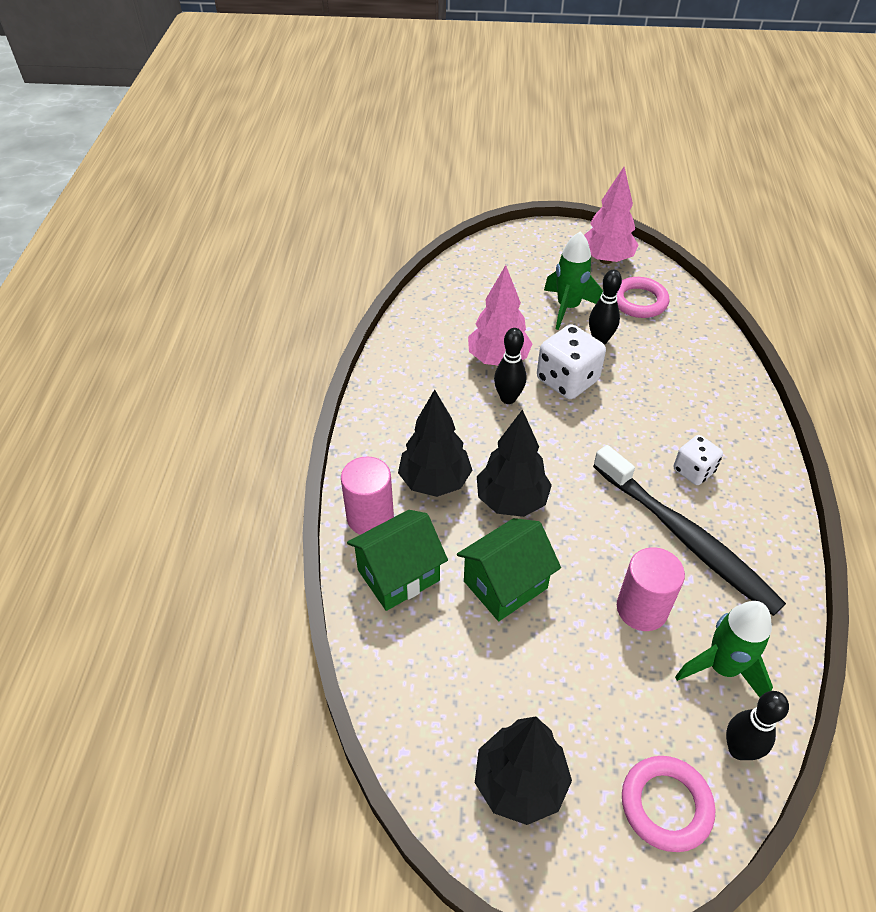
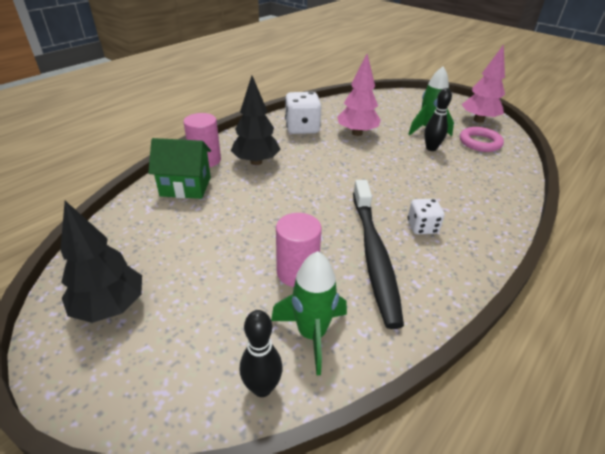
camera: 35 degrees right, 10 degrees down
(505, 585) = (232, 218): green house -> none
(508, 398) = (341, 149): black bowling pin -> none
(511, 500) = (286, 187): black tree -> none
(567, 380) = (387, 155): white dice -> white dice (302, 128)
(666, 805) = (171, 381): pink ring -> none

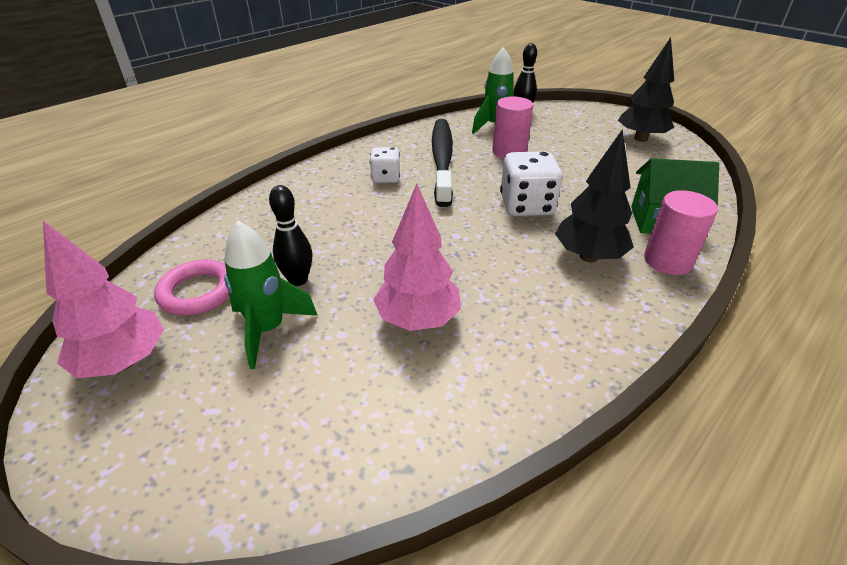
camera: 175 degrees left, 0 degrees up
(302, 128) = (528, 335): white dice -> white dice (526, 206)

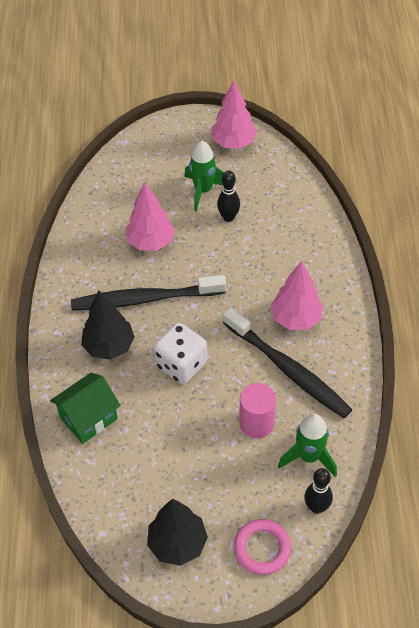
camera: 135 degrees right, 15 degrees up
(198, 292) = (259, 179): pink ring -> pink ring (262, 548)
(385, 178) = (296, 318): white dice -> pink tree
(501, 270) = (145, 299): none -> black toothbrush
(668, 261) = (64, 378): pink cylinder -> none

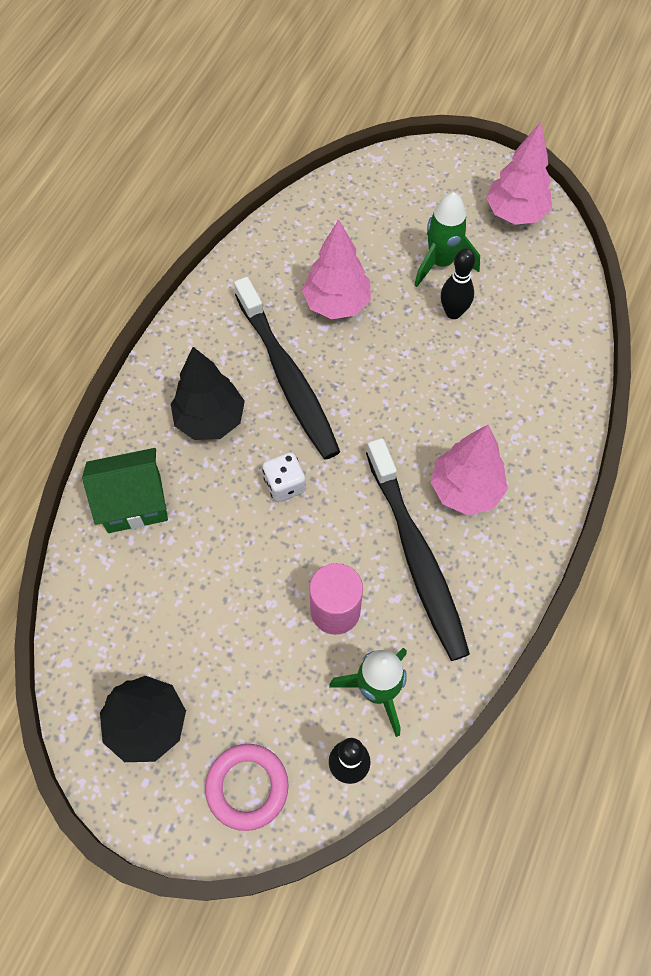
camera: 25 degrees right, 10 degrees up
(145, 299) = (287, 377): black toothbrush -> black toothbrush turned 135 degrees counterclockwise
(181, 364) = (285, 485): white dice -> white dice, size x0.61

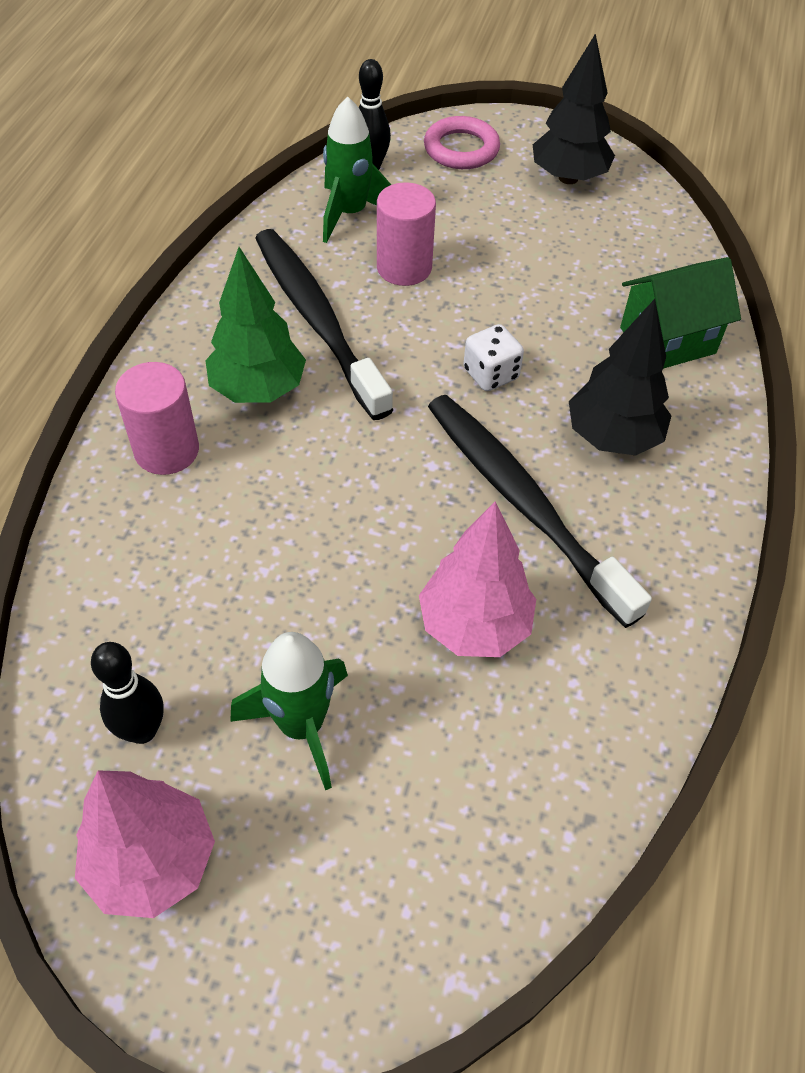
camera: 170 degrees right, 10 degrees down
(453, 312) = (277, 632): black bowling pin -> black bowling pin (142, 730)
(465, 489) = (258, 389): pink tree -> green tree
(530, 443) = (167, 450): none -> pink cylinder

